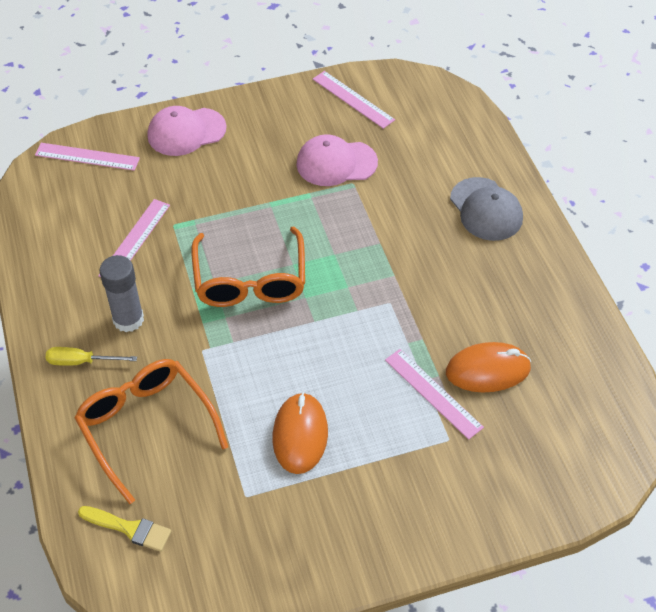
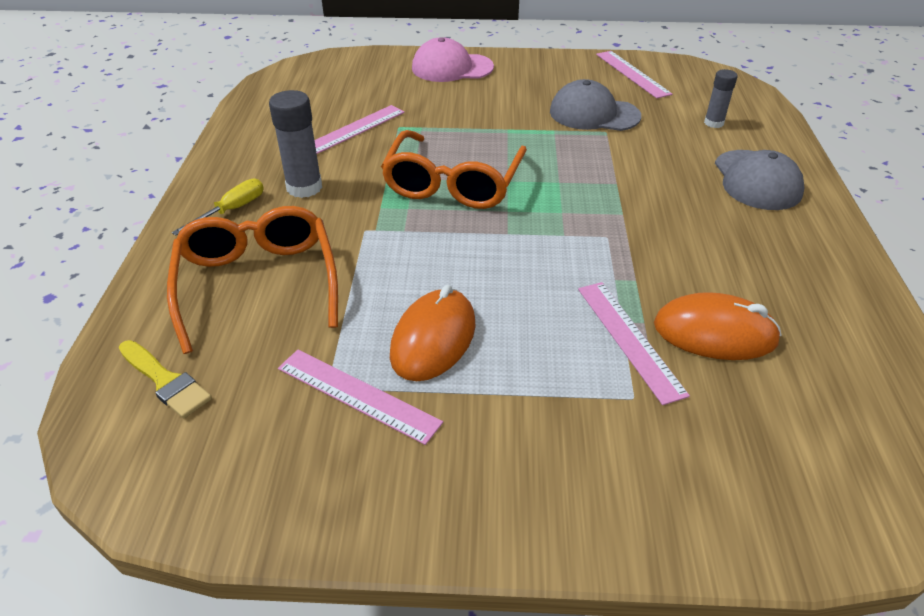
camera: 20 degrees right, 10 degrees down
(81, 361) = (232, 210): yellow screwdriver -> yellow screwdriver turned 105 degrees clockwise
(87, 156) = (348, 67): pink ruler -> pink ruler (358, 394)
(336, 163) = (594, 114): pink cap -> grey cap
(438, 149) = (713, 123): none -> grey glue stick

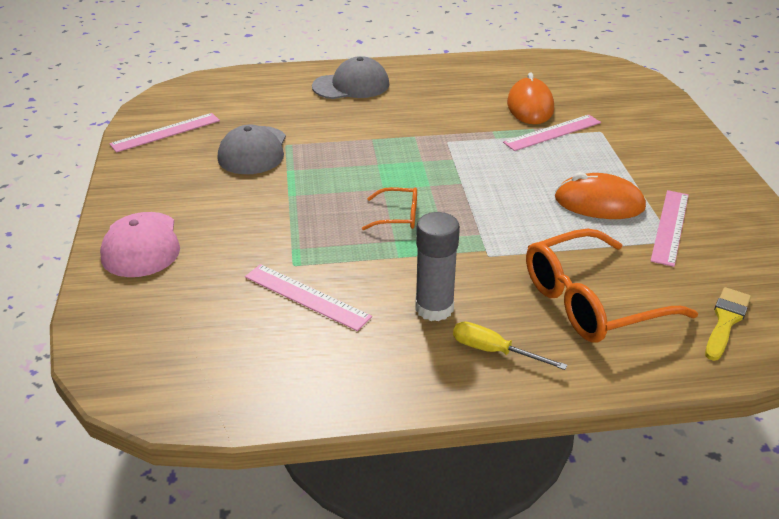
camera: 100 degrees left, 5 degrees down
(453, 184) = (398, 216): orange glasses -> orange glasses, size x0.48
(713, 123) = (264, 97): grey glue stick -> none

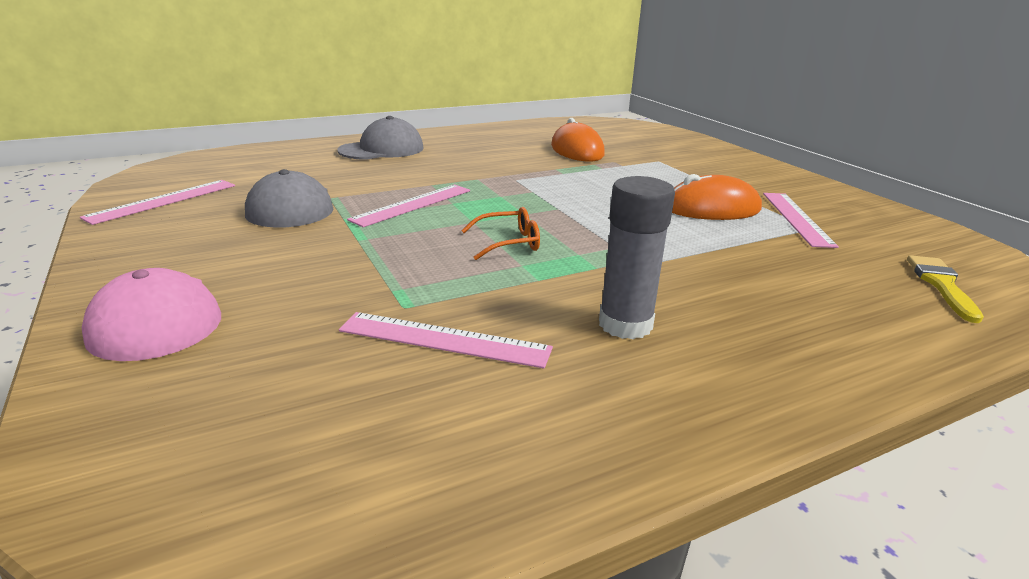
camera: 20 degrees left, 10 degrees down
(494, 351) = (740, 358): yellow screwdriver -> none
(552, 133) = (615, 165): pink ruler -> pink ruler (412, 205)
(591, 302) = (794, 289): orange glasses -> none

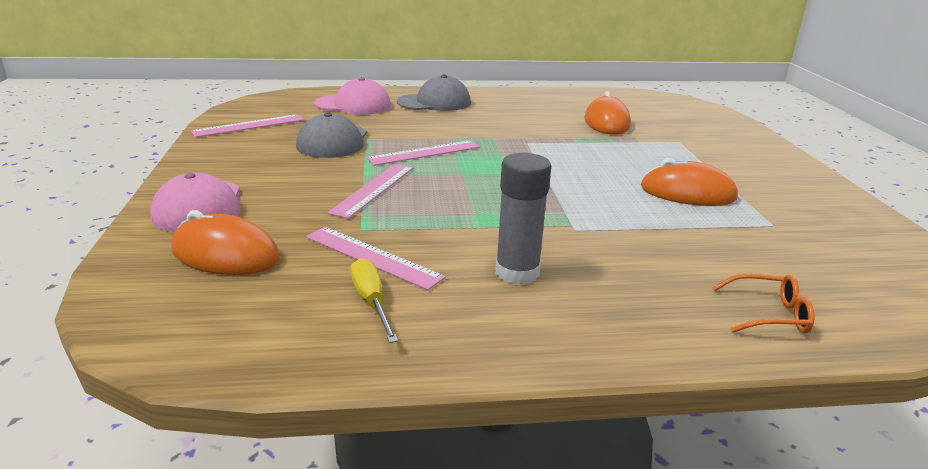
camera: 20 degrees right, 0 degrees up
(238, 377) = (225, 254): none -> orange mouse
(286, 162) = (353, 105): none -> pink cap
(488, 400) = (371, 302): none -> yellow screwdriver
(509, 243) = (477, 195): orange glasses -> orange glasses (769, 314)
(796, 218) = (766, 214): pink ruler -> pink ruler (373, 189)
(941, 285) = (854, 297): yellow brush -> none

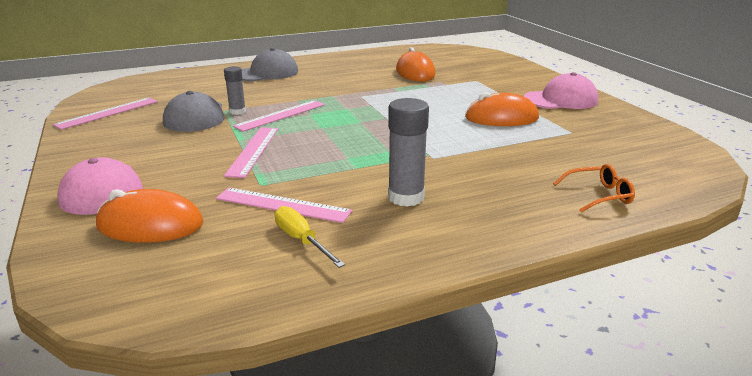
camera: 15 degrees left, 0 degrees up
(353, 105) = (196, 83): pink cap -> pink cap (561, 100)
(380, 142) = (237, 111): none -> grey glue stick

